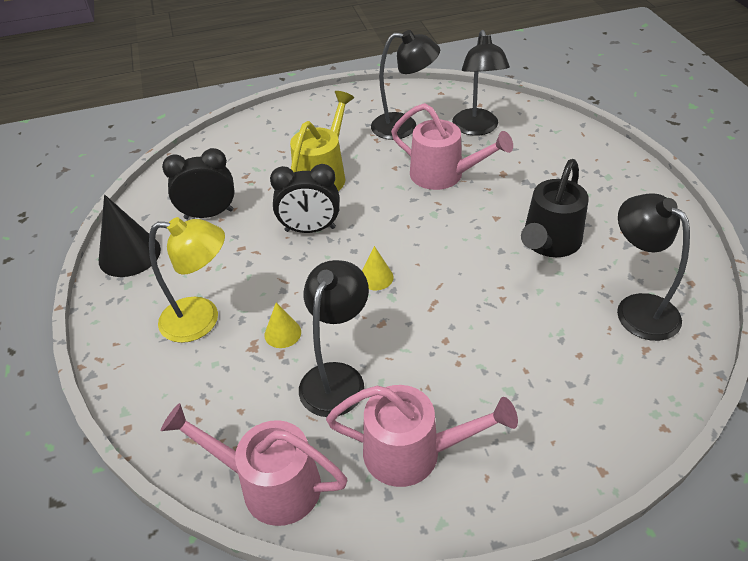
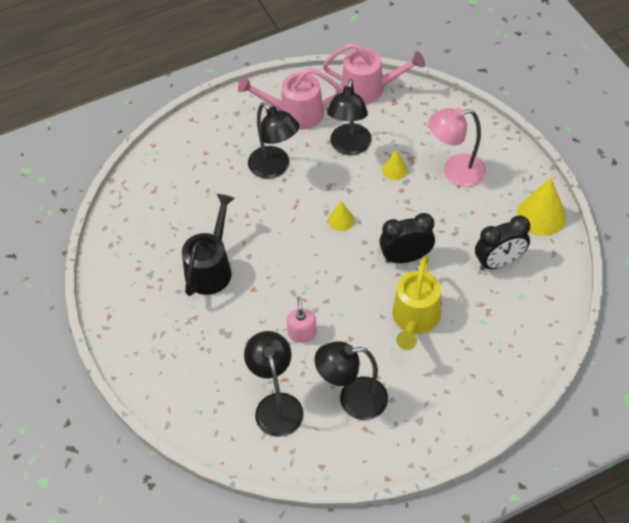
camera: 170 degrees right, 10 degrees up
(129, 255) = (541, 215): black cone -> yellow cone
(202, 320) = (455, 172): yellow lamp -> pink lamp
(444, 175) = (302, 333): pink watering can -> pink soap dispenser
(638, 308) = (153, 219): black lamp -> black lamp (274, 168)

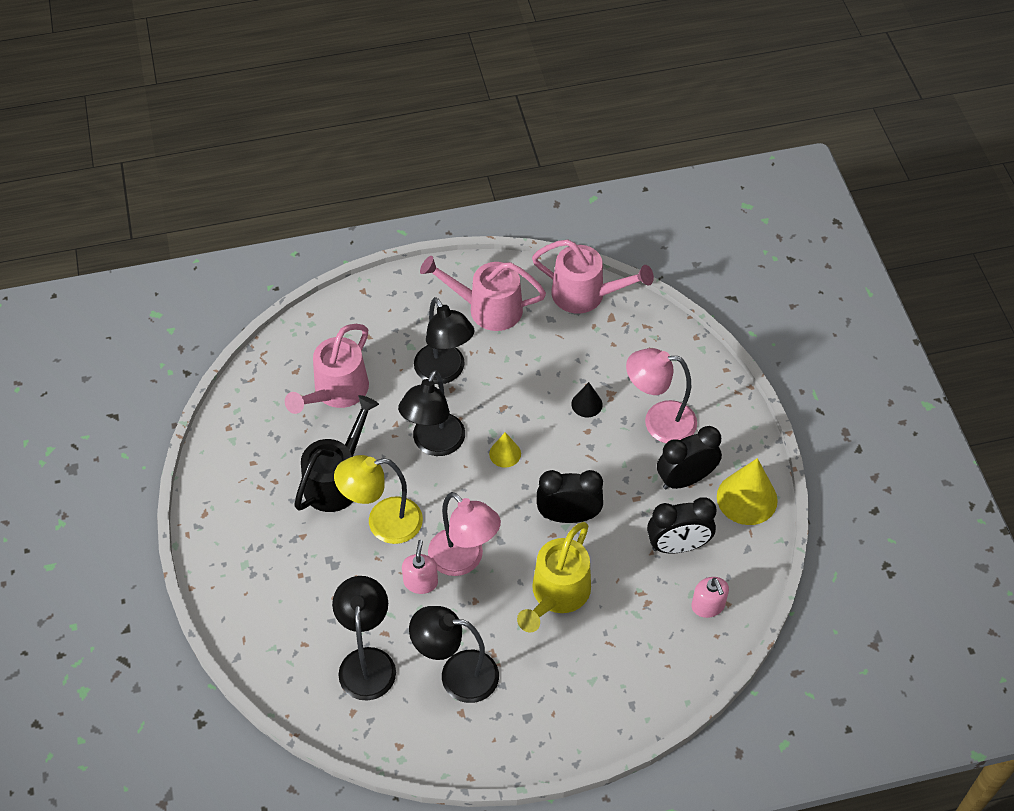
camera: 10 degrees right, 0 degrees up
(191, 200) = (336, 392): none -> pink watering can
(258, 293) = (383, 522): none -> yellow lamp
(332, 308) = (464, 560): none -> pink lamp
(349, 147) = (540, 364): black lamp -> black lamp (434, 444)
(394, 170) = (587, 404): yellow cone -> black cone
(489, 211) = (685, 479): none -> black clock
(536, 302) = (708, 605): none -> pink soap dispenser

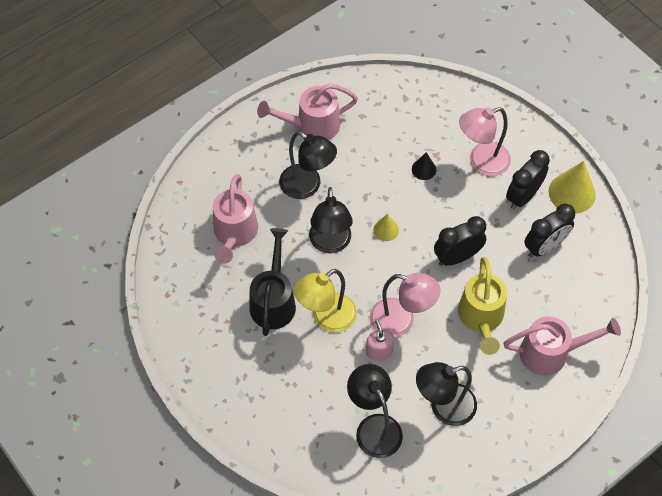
camera: 25 degrees left, 5 degrees up
(586, 295) = (378, 88): pink watering can -> pink watering can (551, 352)
(708, 605) = (588, 281): pink soap dispenser -> none

